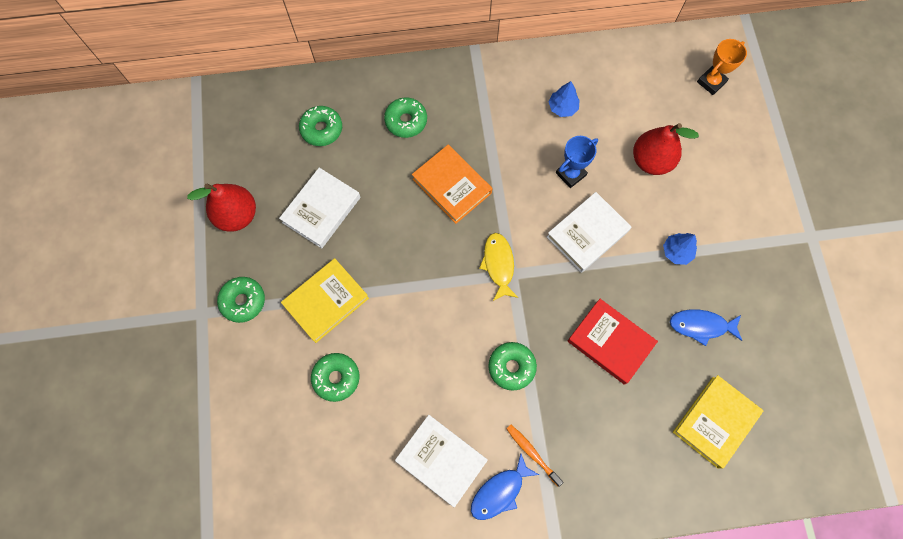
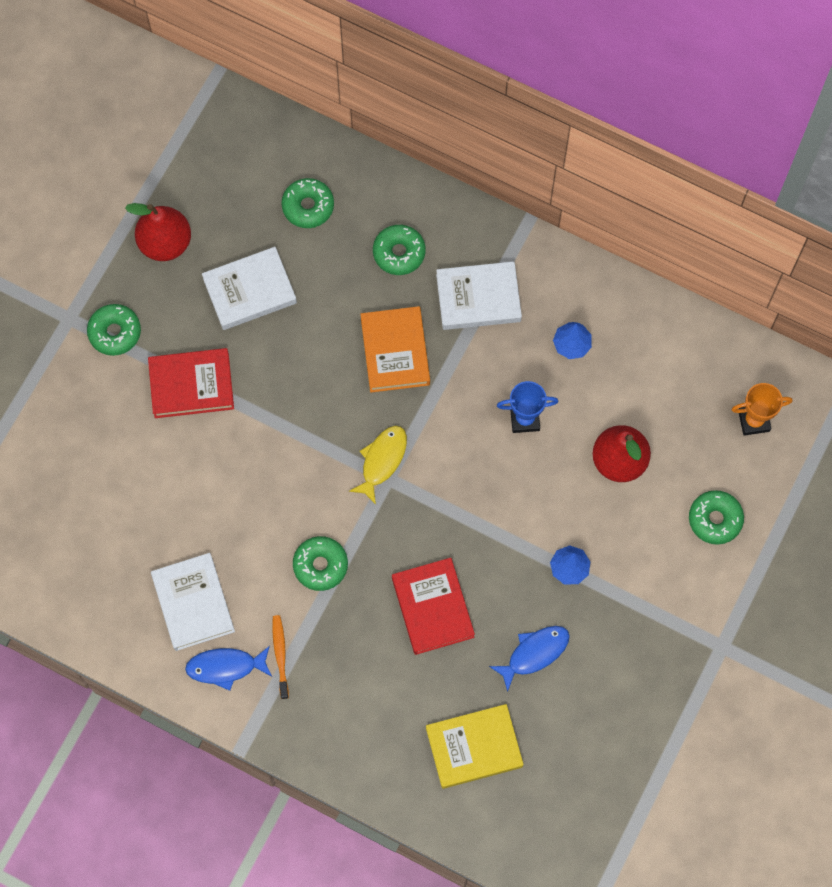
camera: 35 degrees right, 0 degrees up
(326, 301) = (191, 385): yellow book -> red book
(336, 378) = (151, 464): green donut -> green donut (715, 519)
(587, 234) = (493, 490): white book -> white book (478, 298)
(701, 326) = (534, 653): blue fish -> blue fish turned 105 degrees clockwise

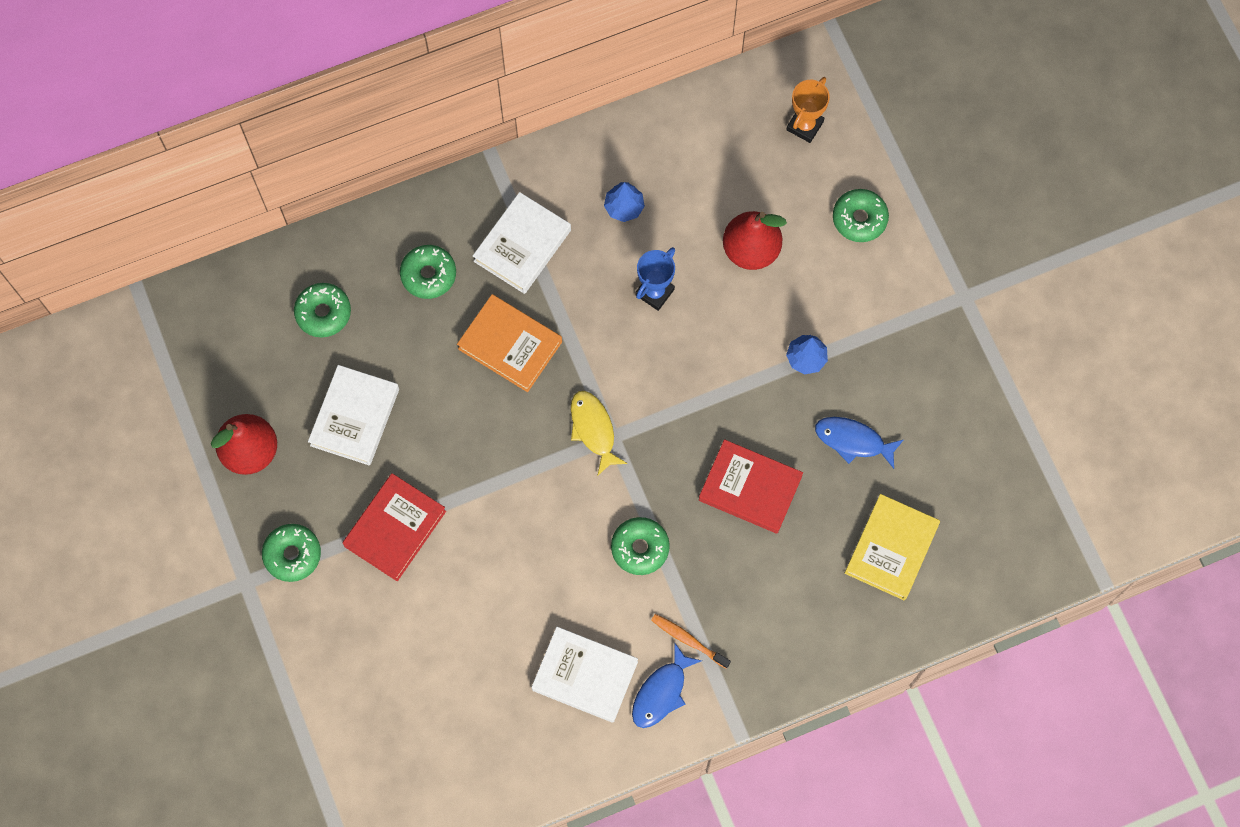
camera: 50 degrees left, 0 degrees up
(534, 653) = (853, 441): blue fish -> blue fish turned 75 degrees counterclockwise

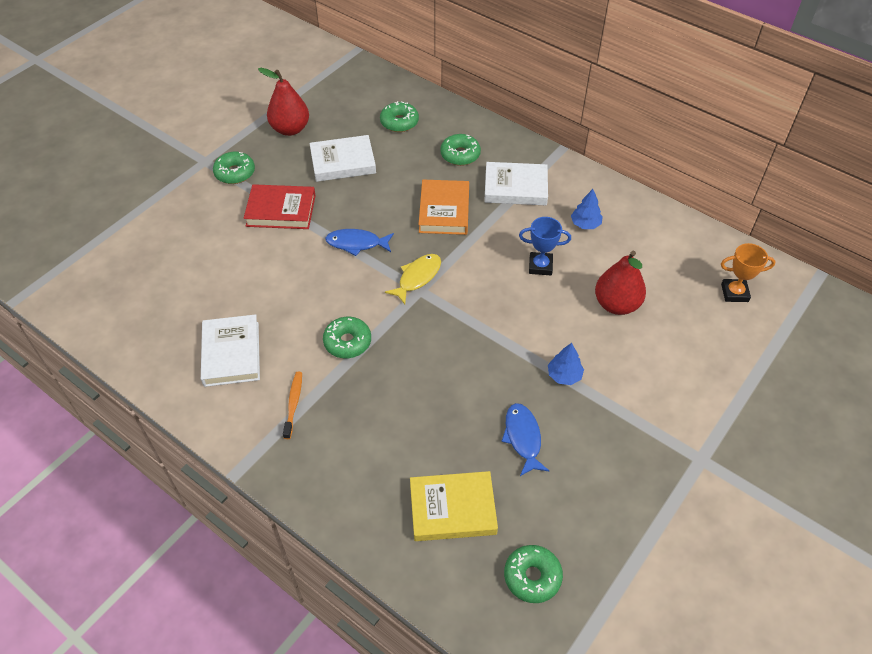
camera: 60 degrees right, 20 degrees down
(661, 692) = (243, 406): blue fish -> blue fish (356, 243)
(750, 488) = (437, 387): red book -> none
(859, 219) = (698, 358): green donut -> green donut (532, 577)

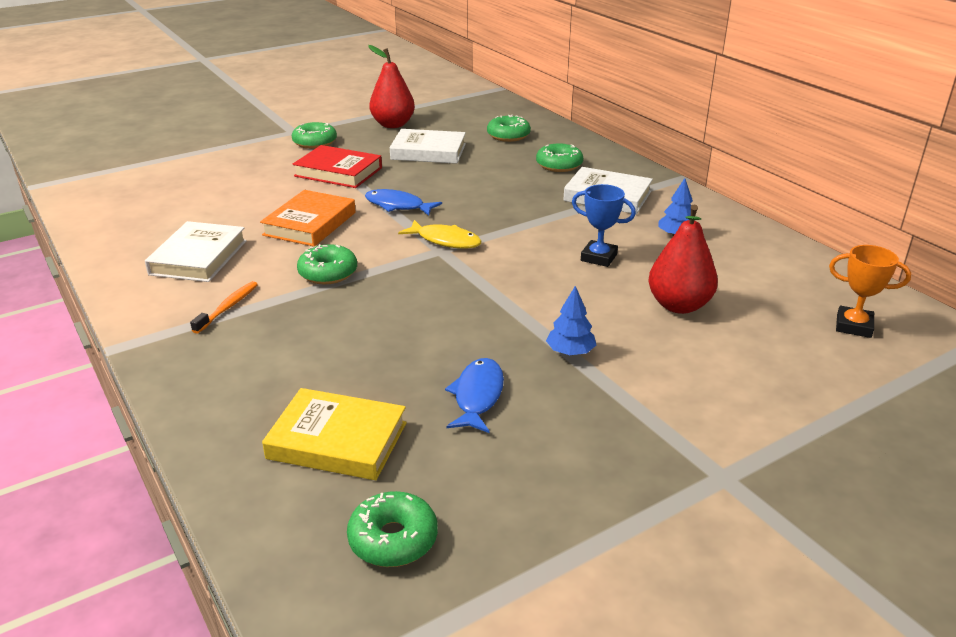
camera: 20 degrees right, 20 degrees down
(417, 277) = (445, 240): yellow fish -> yellow fish turned 60 degrees clockwise
(444, 211) = (512, 199): orange book -> orange book (310, 224)

